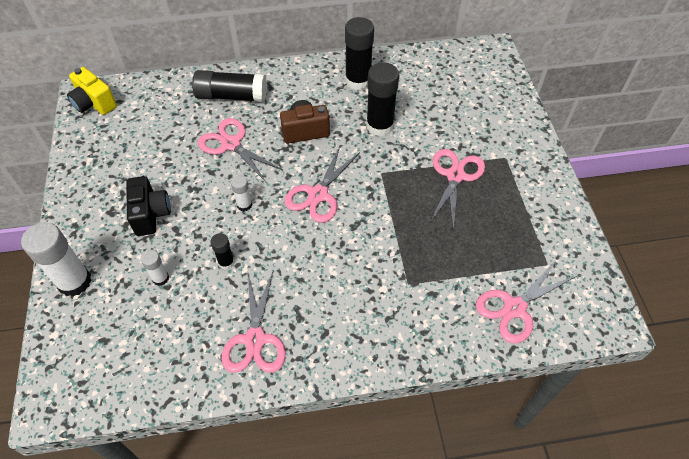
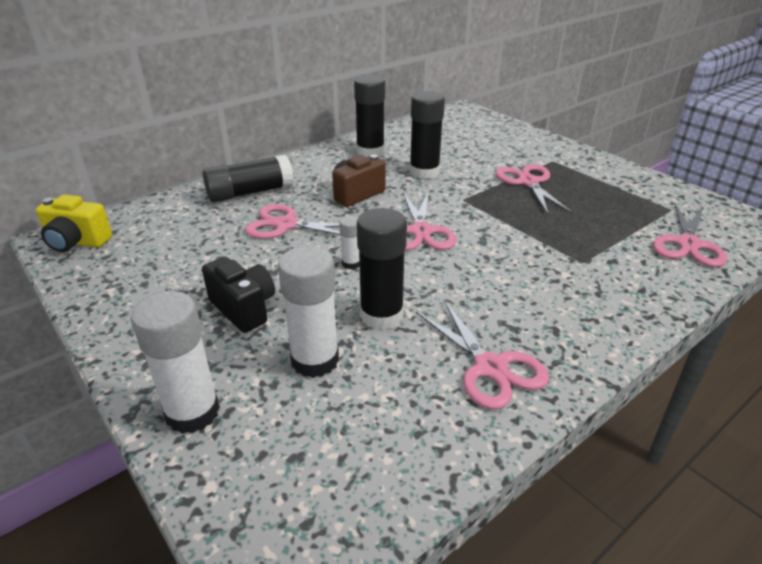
camera: 30 degrees left, 20 degrees down
(160, 278) = (315, 360): white glue stick -> white glue stick, size x1.97
(226, 262) = (381, 315): black glue stick -> black glue stick, size x1.97

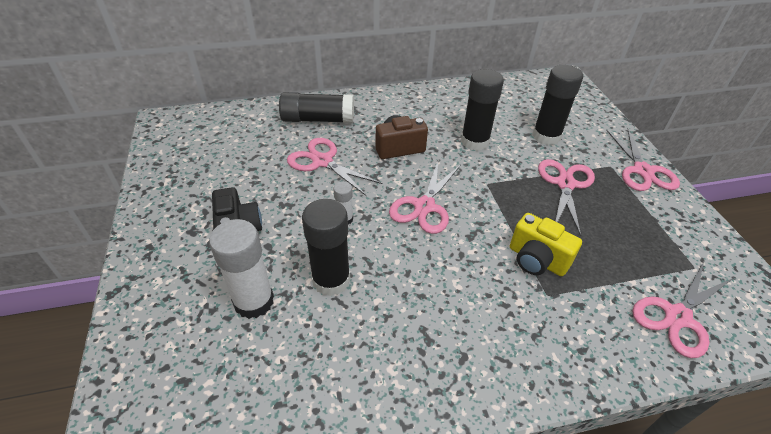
camera: 25 degrees right, 10 degrees up
(77, 242) = (173, 129): yellow camera -> yellow camera (536, 260)
(192, 412) = (147, 310): white glue stick -> none
(370, 151) = (443, 104): black glue stick -> black glue stick (546, 136)
(490, 367) = (378, 370): pink scissors -> pink scissors (642, 171)

